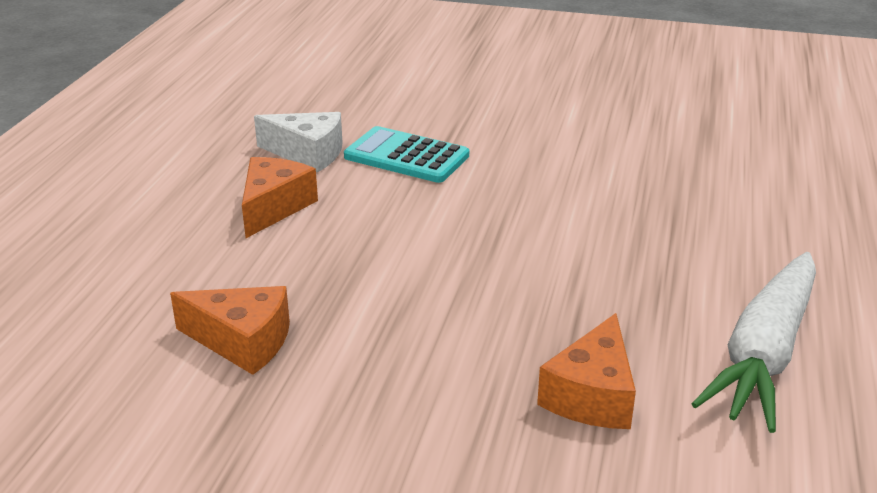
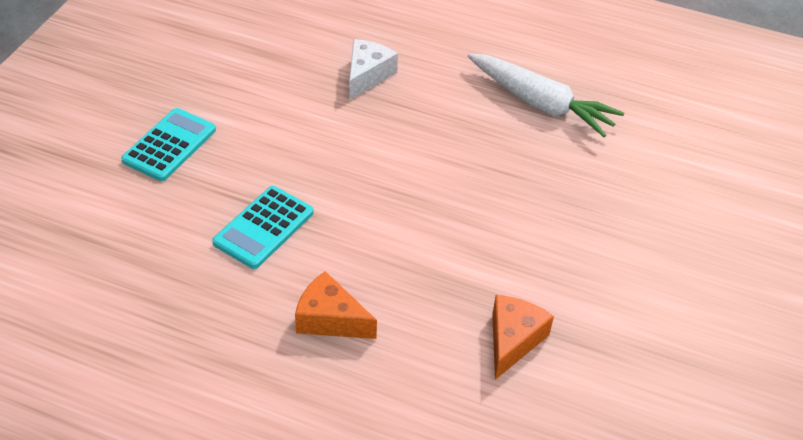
camera: 85 degrees left, 15 degrees up
(308, 153) = (239, 293): white cheese -> white cheese (367, 76)
(514, 95) = (169, 145): none -> turquoise calculator
(592, 395) = (574, 179): orange cheese -> none

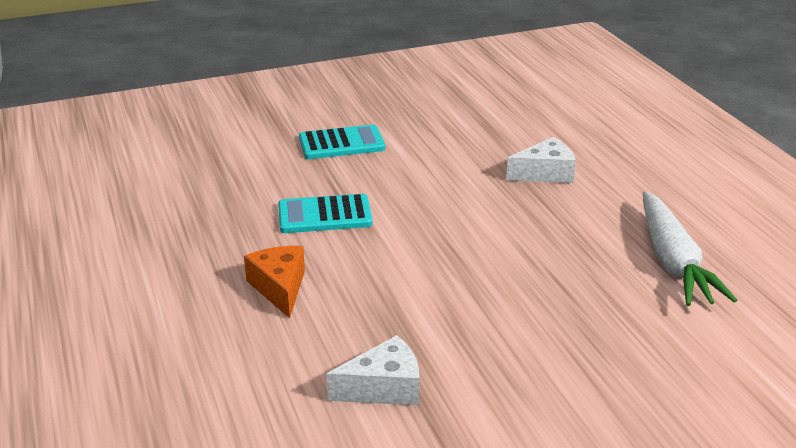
camera: 50 degrees right, 15 degrees down
(513, 340) = (384, 388): orange cheese -> white cheese

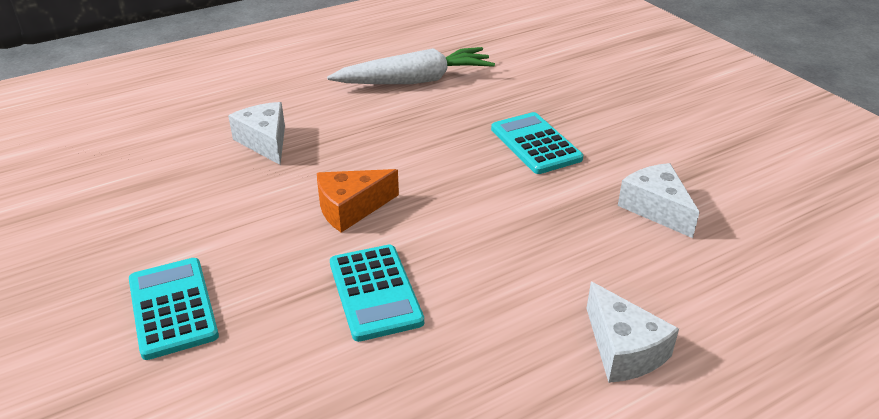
camera: 100 degrees left, 5 degrees up
(210, 319) = (623, 350): none -> white cheese
(279, 288) = (540, 303): orange cheese -> orange cheese (351, 208)
(524, 327) = (535, 144): none -> turquoise calculator

